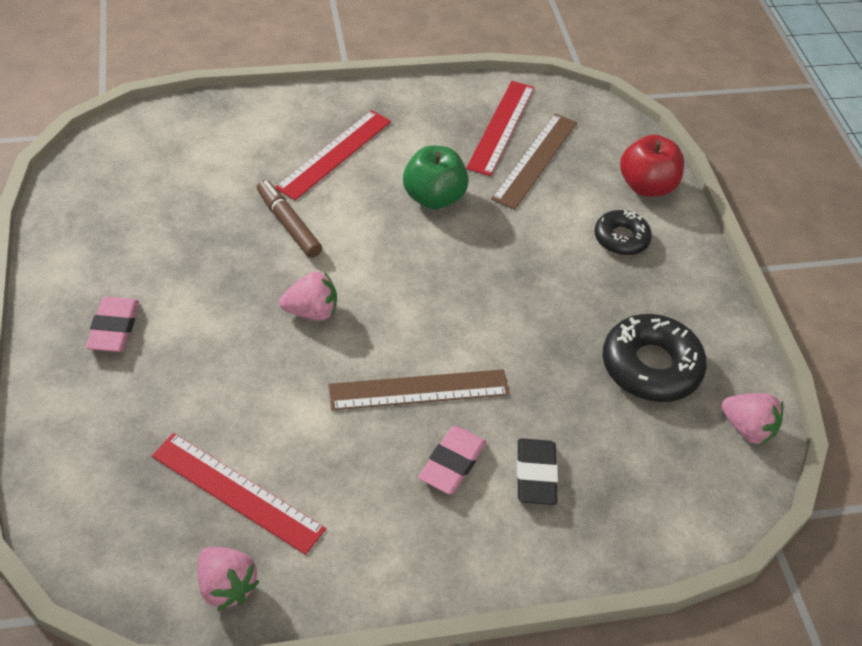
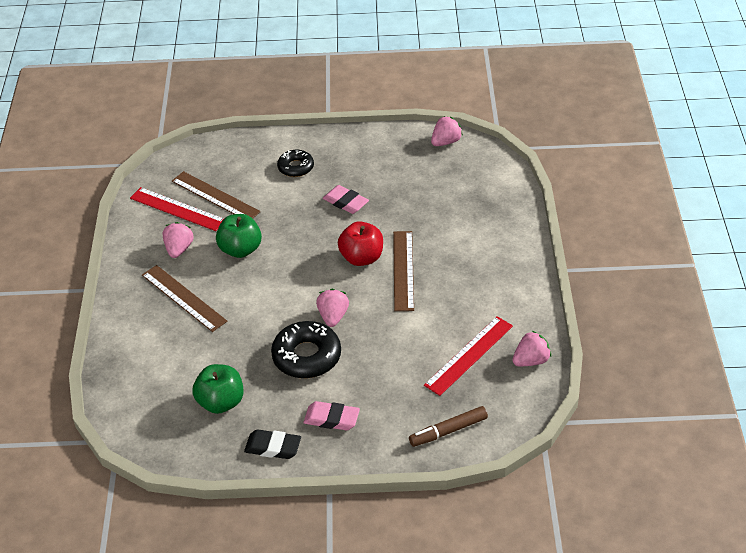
camera: 75 degrees left, 5 degrees down
(150, 211) = (221, 402): none -> green apple
(288, 225) = (251, 325): brown marker -> brown marker (448, 431)
(334, 154) = (183, 298): red ruler -> brown ruler
(424, 138) = (179, 249): none -> pink strawberry
(452, 463) = (457, 261): pink eraser -> pink eraser (345, 202)
(535, 475) = (468, 227): black eraser -> black eraser (273, 447)
(646, 186) = (252, 149): red apple -> red apple (361, 258)
(651, 366) = (398, 171): black donut -> black donut (306, 356)

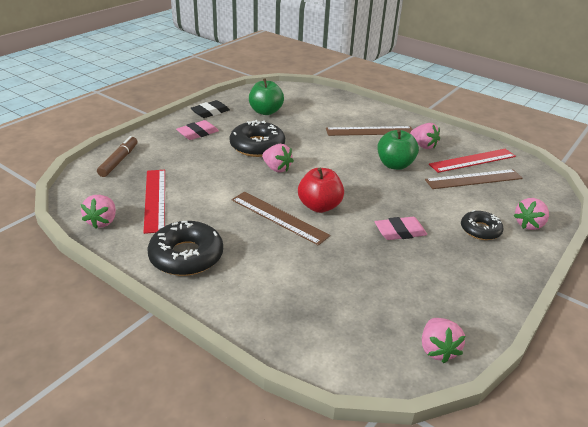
camera: 125 degrees right, 10 degrees down
(260, 148) = (529, 224): none -> pink strawberry
(504, 286) = (186, 256): none -> black donut

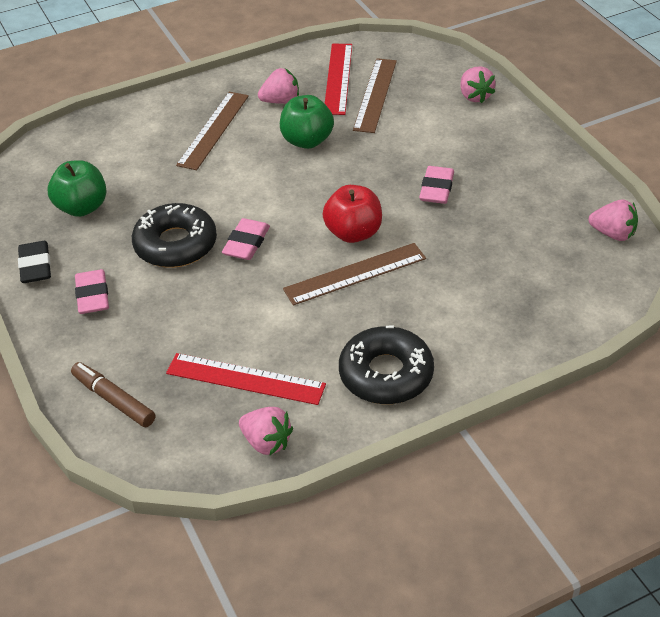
camera: 60 degrees left, 10 degrees up
(276, 168) = (246, 243): pink strawberry -> pink eraser
(480, 230) = (465, 132): black donut -> none

